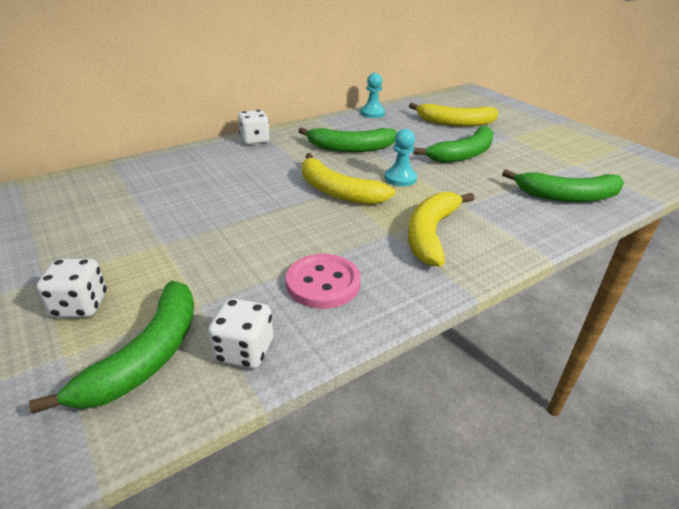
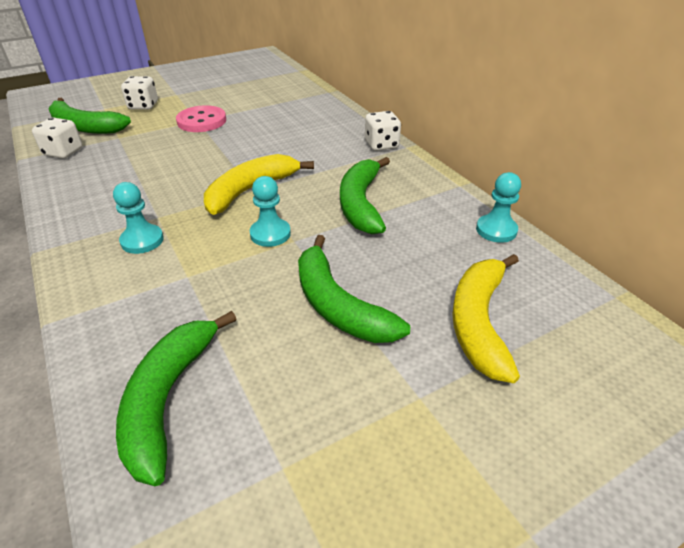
camera: 95 degrees right, 5 degrees up
(323, 283) = (108, 179): pink button -> pink button (202, 121)
(431, 234) = (142, 240): yellow banana -> turquoise pawn

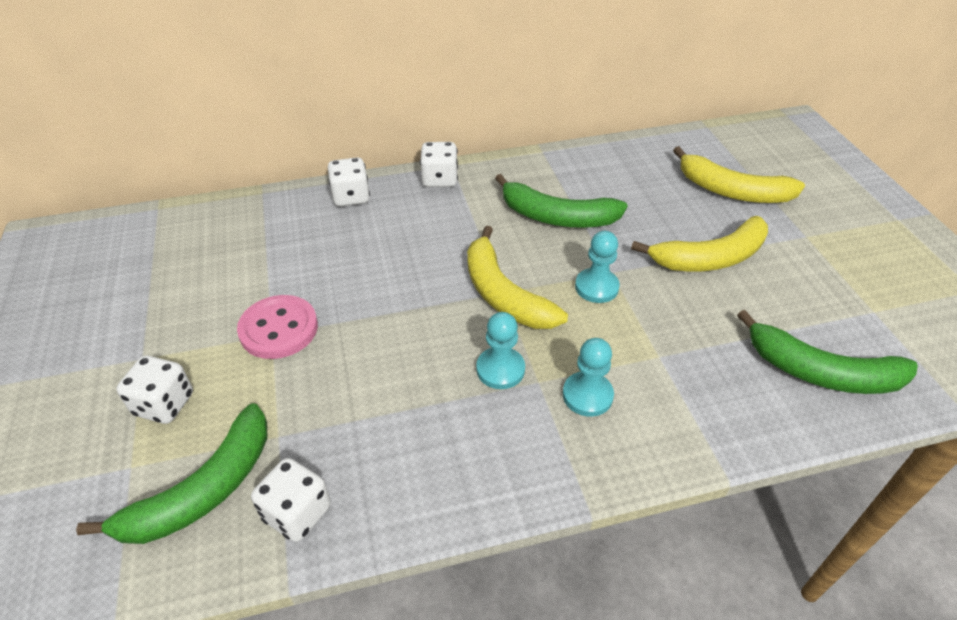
camera: 75 degrees left, 5 degrees up
(338, 305) = (710, 258): green banana -> yellow banana
(339, 118) = (351, 197): none -> white dice
(496, 230) = (619, 151): turquoise pawn -> turquoise pawn (500, 369)

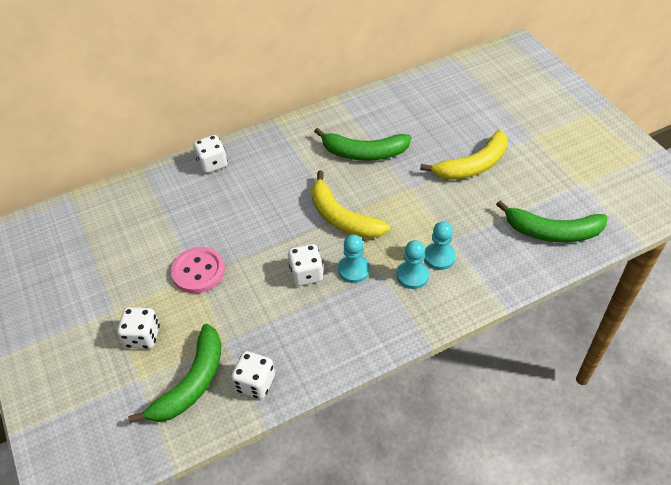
camera: 10 degrees left, 5 degrees up
(440, 179) = (272, 138): white dice -> white dice (306, 274)
(596, 287) = (402, 201): turquoise pawn -> turquoise pawn (439, 257)
(732, 191) = (480, 110): yellow banana -> none

